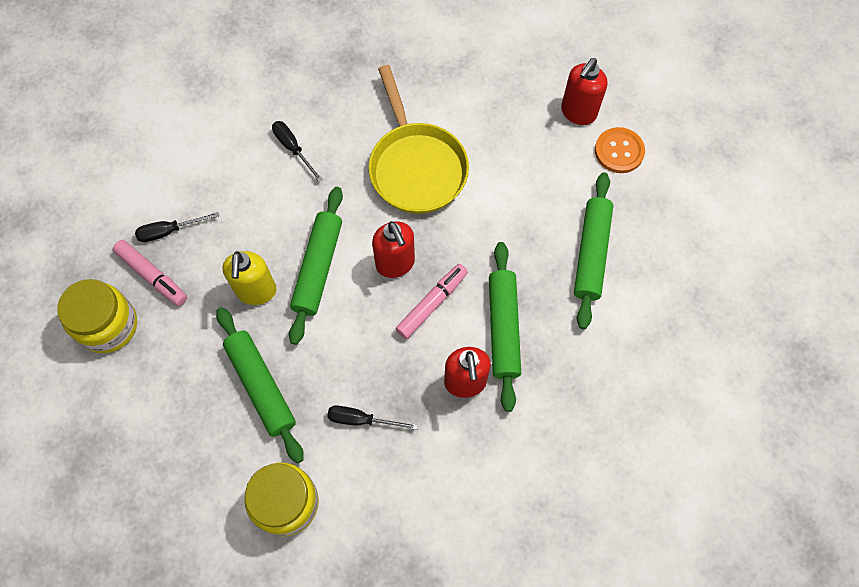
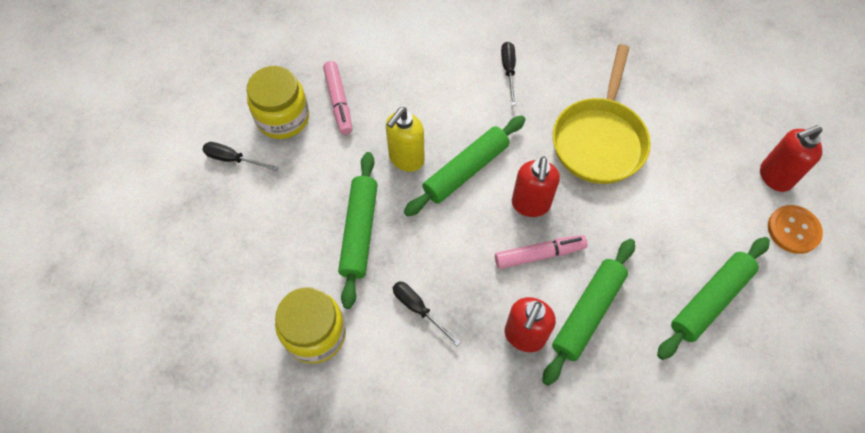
camera: 35 degrees right, 5 degrees down
(169, 231) = (373, 77): black screwdriver -> black screwdriver (233, 159)

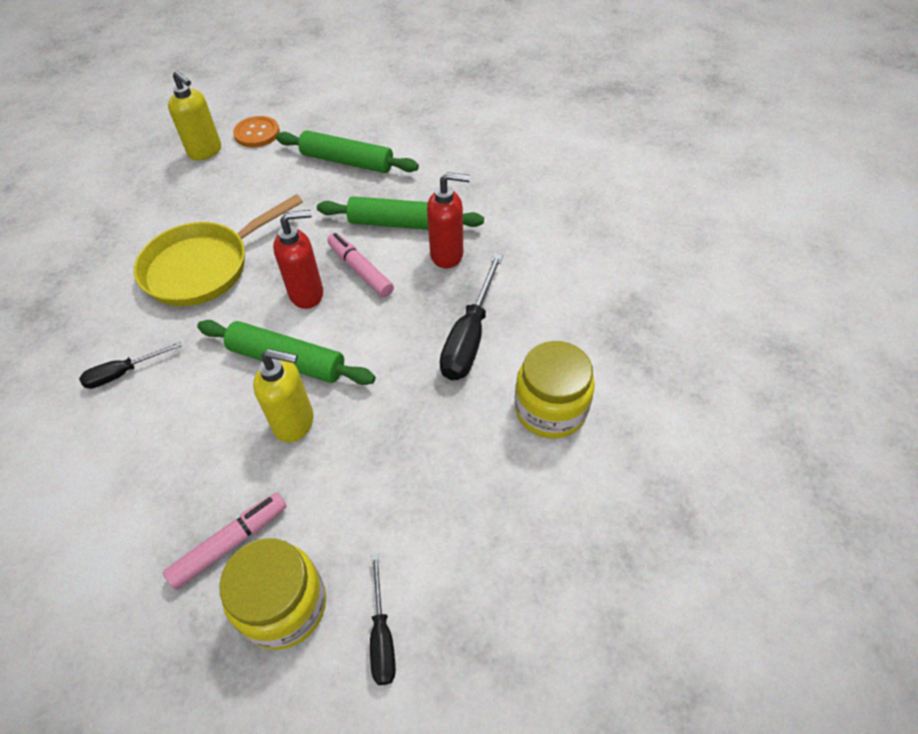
camera: 115 degrees left, 10 degrees down
(359, 232) = (413, 425): green rolling pin -> none
(418, 309) = (469, 336): black screwdriver -> black screwdriver, size x1.73
(599, 140) = (204, 267): yellow pan -> yellow pan turned 150 degrees clockwise
(774, 177) = (205, 151): red soap dispenser -> yellow soap dispenser

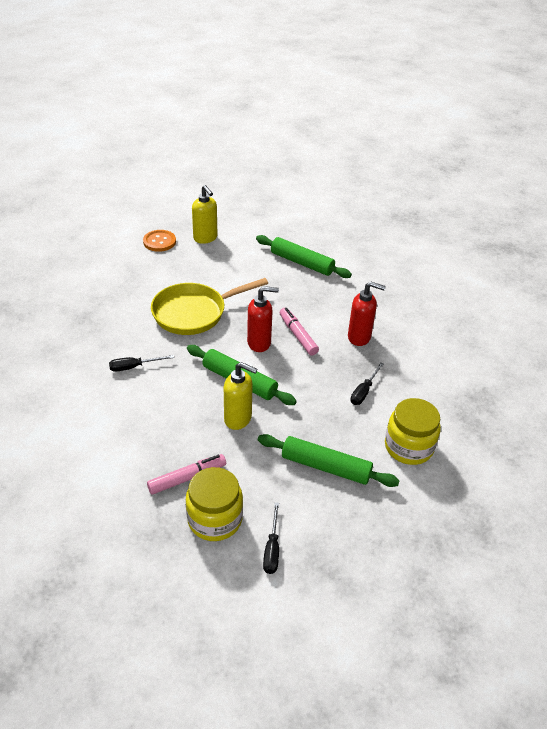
camera: 10 degrees right, 10 degrees down
(257, 133) = (242, 232): orange button -> orange button (159, 242)
(401, 224) = (331, 311): green rolling pin -> green rolling pin (326, 467)
(469, 336) = (364, 391): black screwdriver -> black screwdriver, size x0.58

